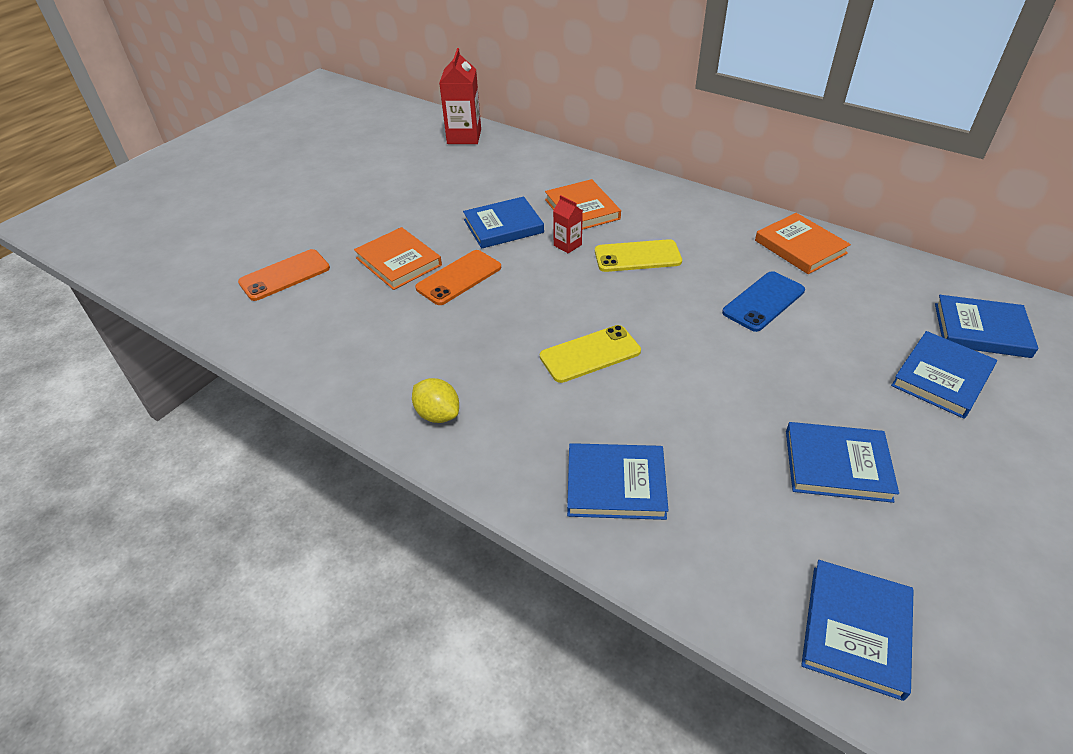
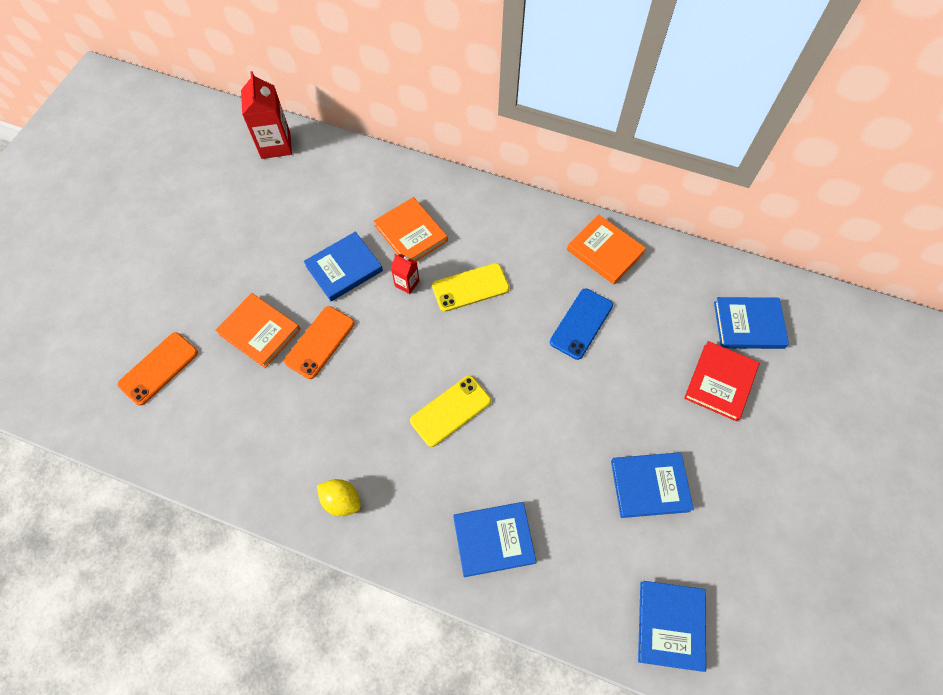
camera: 15 degrees left, 20 degrees up
(941, 377) = (720, 382): blue book -> red book

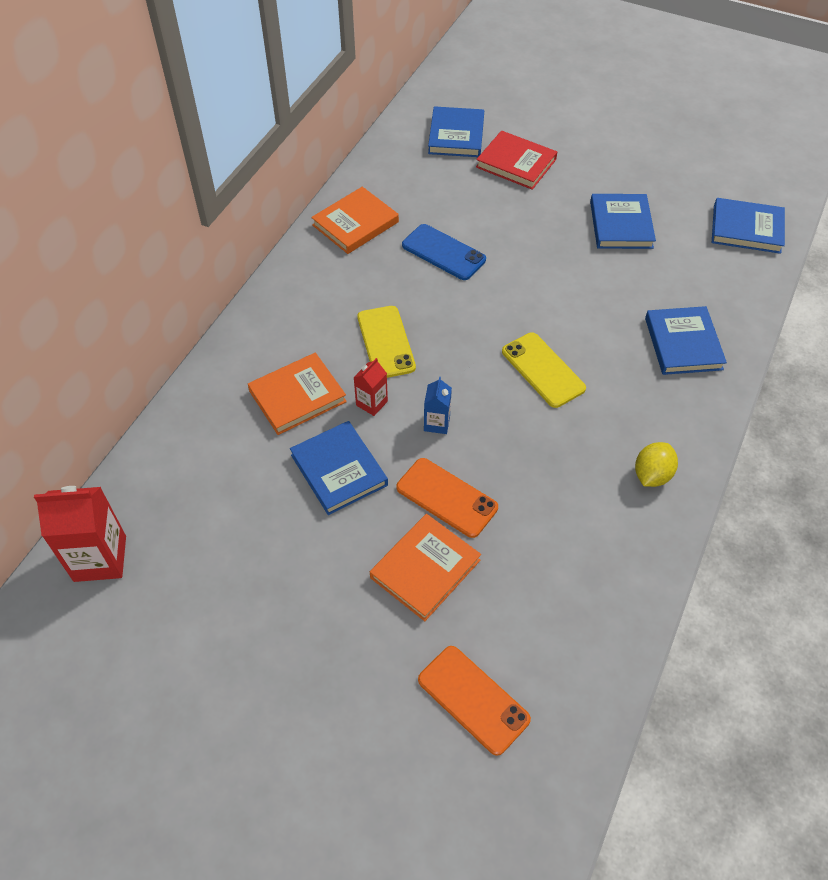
camera: 85 degrees left, 10 degrees down
(389, 331) = (437, 423): none -> blue carton

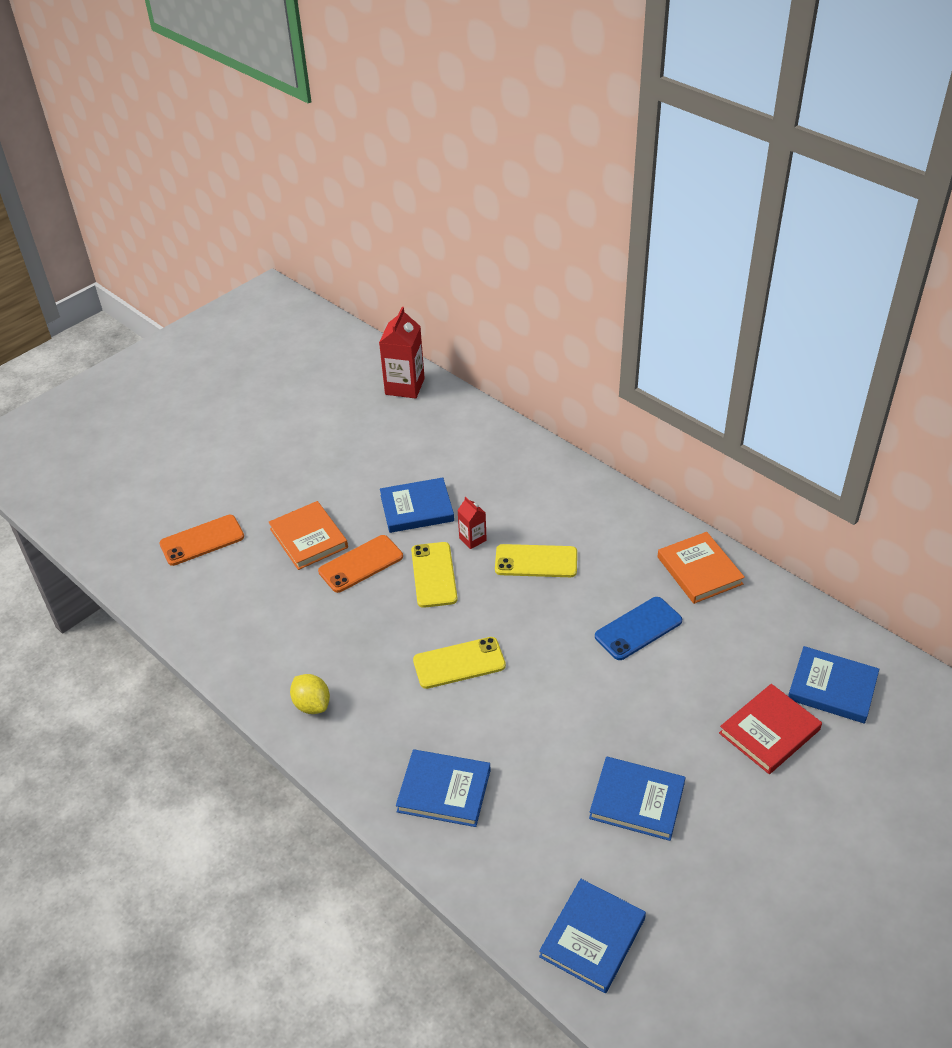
camera: 110 degrees right, 10 degrees down
(297, 396) = (499, 497): orange book -> none
(437, 423) = (434, 575): blue carton -> yellow phone

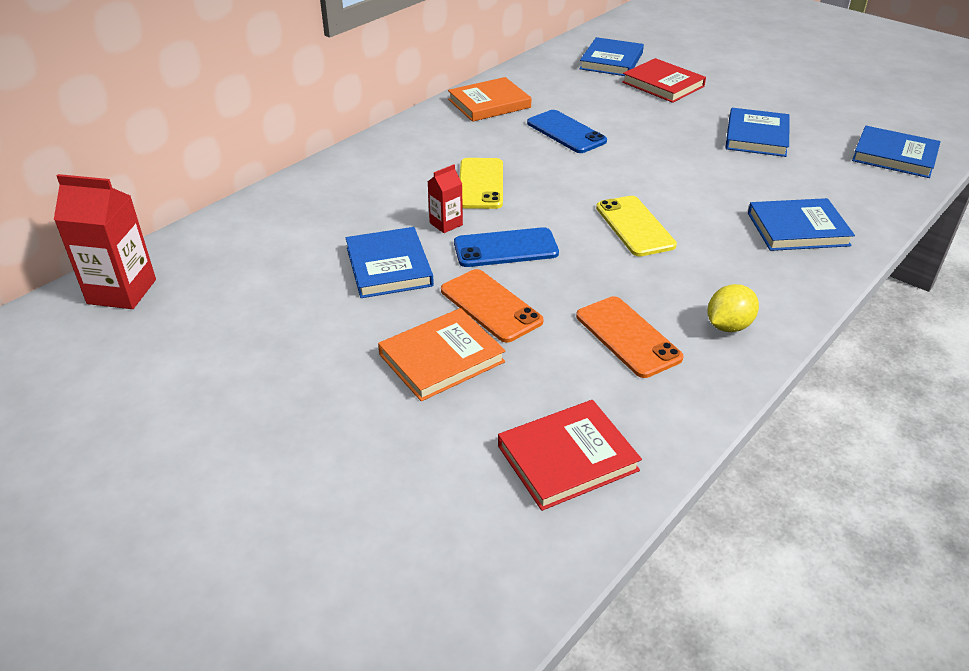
camera: 95 degrees left, 5 degrees down
(202, 540) = (444, 481): orange phone -> orange phone (627, 337)
(204, 596) = (567, 458): none -> red book
(434, 575) = (505, 248): yellow phone -> blue phone
(444, 790) = (797, 229): blue book -> blue book turned 75 degrees clockwise

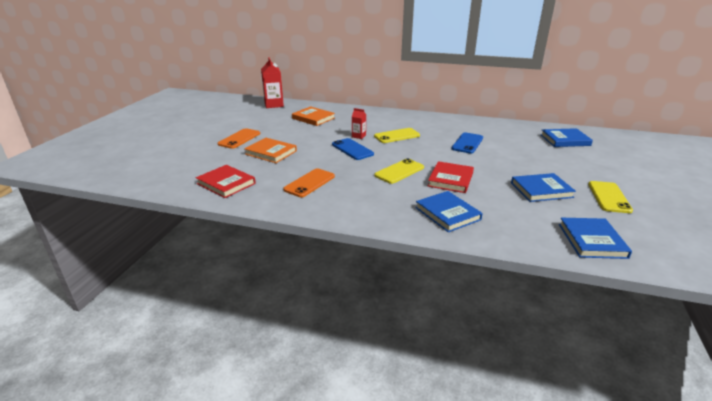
camera: 65 degrees right, 10 degrees down
(389, 267) = (320, 133): blue book -> none
(489, 103) = (469, 124): orange book -> orange book (313, 118)
(490, 306) = (309, 154): orange phone -> orange phone (239, 139)
(663, 84) = (561, 156): red book -> red book (450, 179)
(728, 326) = (336, 204): yellow lemon -> none
(794, 103) = (609, 197): none -> yellow phone

